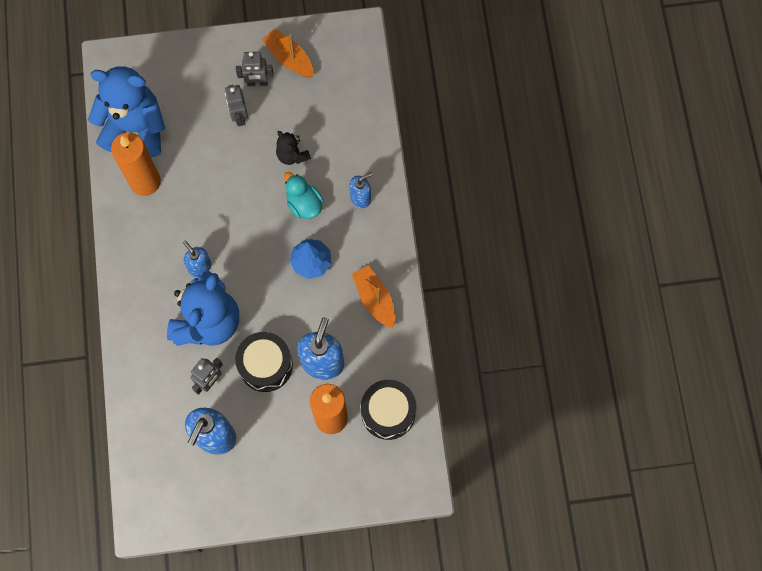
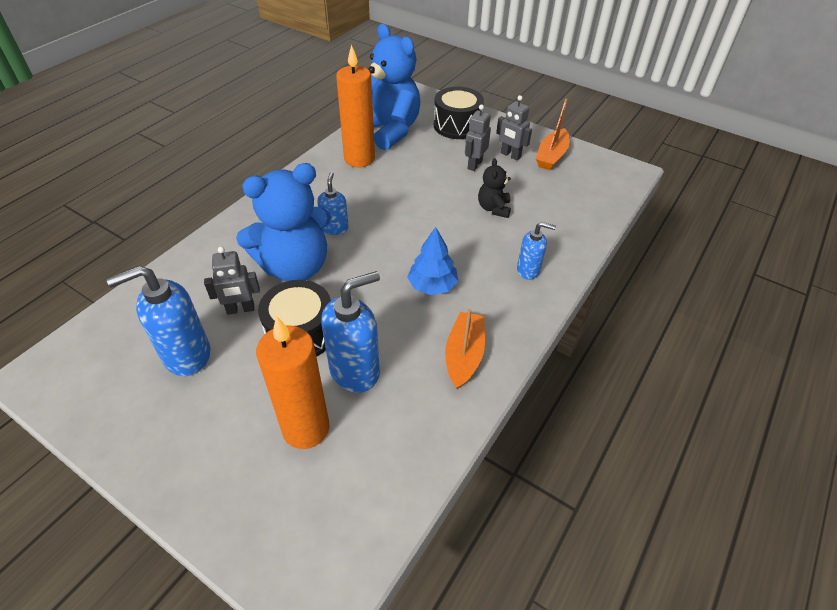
camera: 40 degrees right, 25 degrees down
(289, 58) = (551, 156): orange boat -> orange boat turned 150 degrees counterclockwise
(304, 204) = (470, 243): turquoise duck -> none
(388, 412) = (370, 474): black drum -> black drum (457, 125)

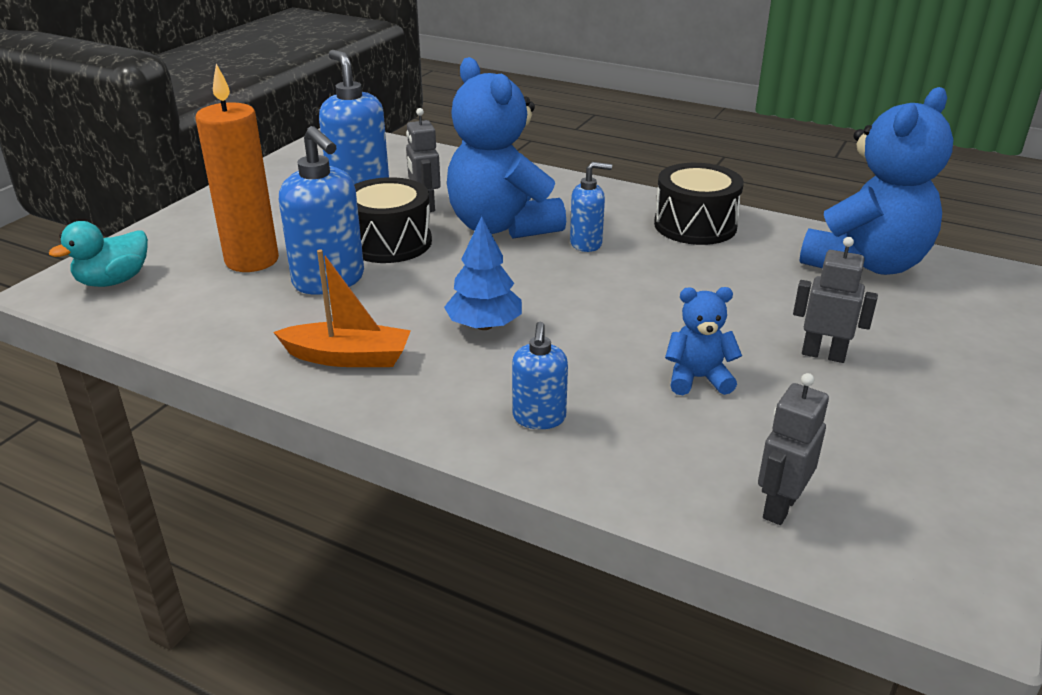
camera: 85 degrees right, 15 degrees down
(318, 545) = (113, 281): none -> turquoise duck
(359, 159) = (762, 246): orange candle -> none
(457, 125) = (945, 331): black drum -> black drum (695, 225)
(493, 208) = (698, 379): black teddy bear -> blue teddy bear
(510, 155) = (889, 397): grey robot -> grey robot (779, 507)
(551, 156) = (930, 456): orange boat -> none

